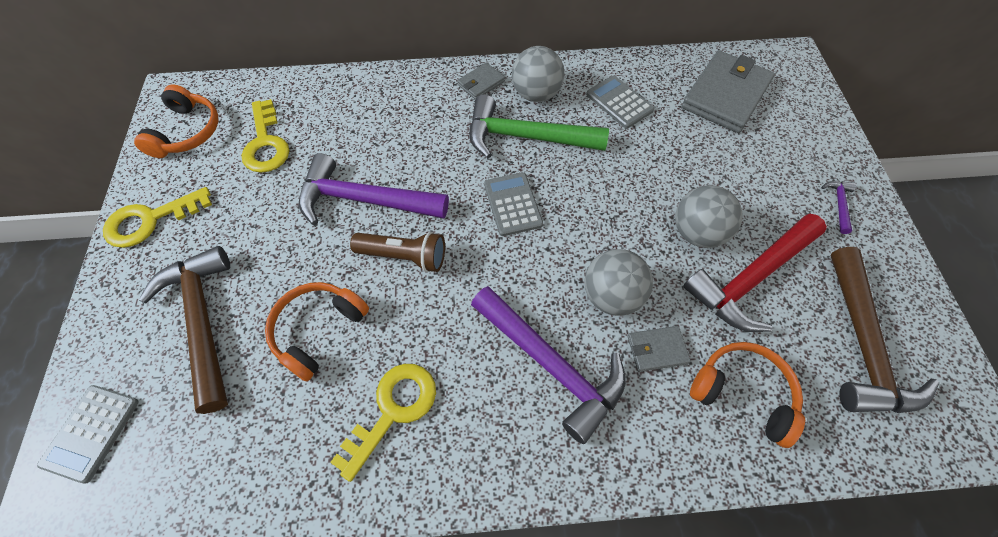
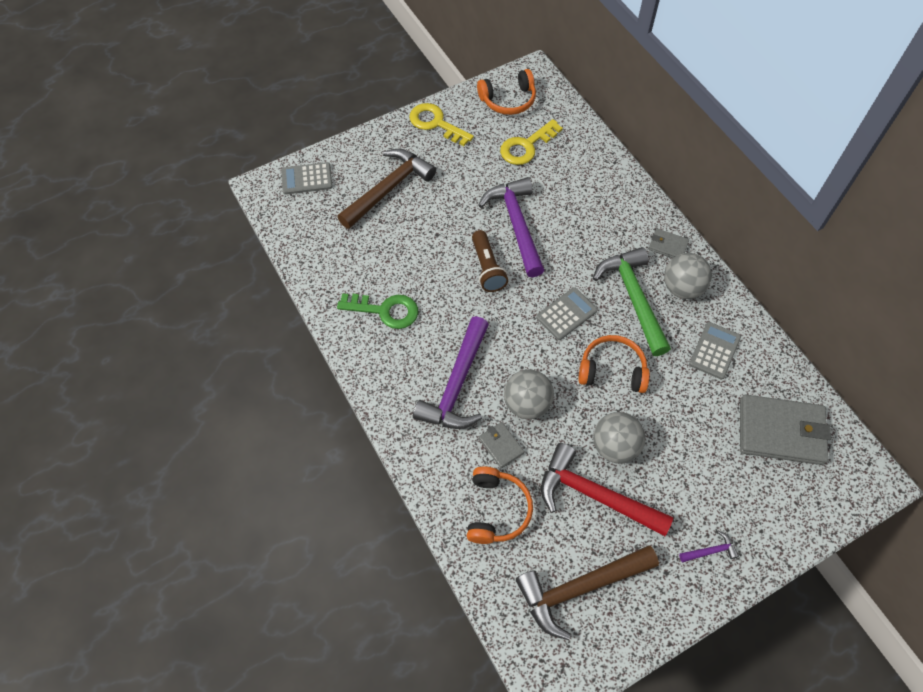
camera: 65 degrees right, 0 degrees up
(318, 330) = (413, 248): orange headphones -> orange headphones (612, 370)
(393, 410) = (385, 310): yellow key -> green key

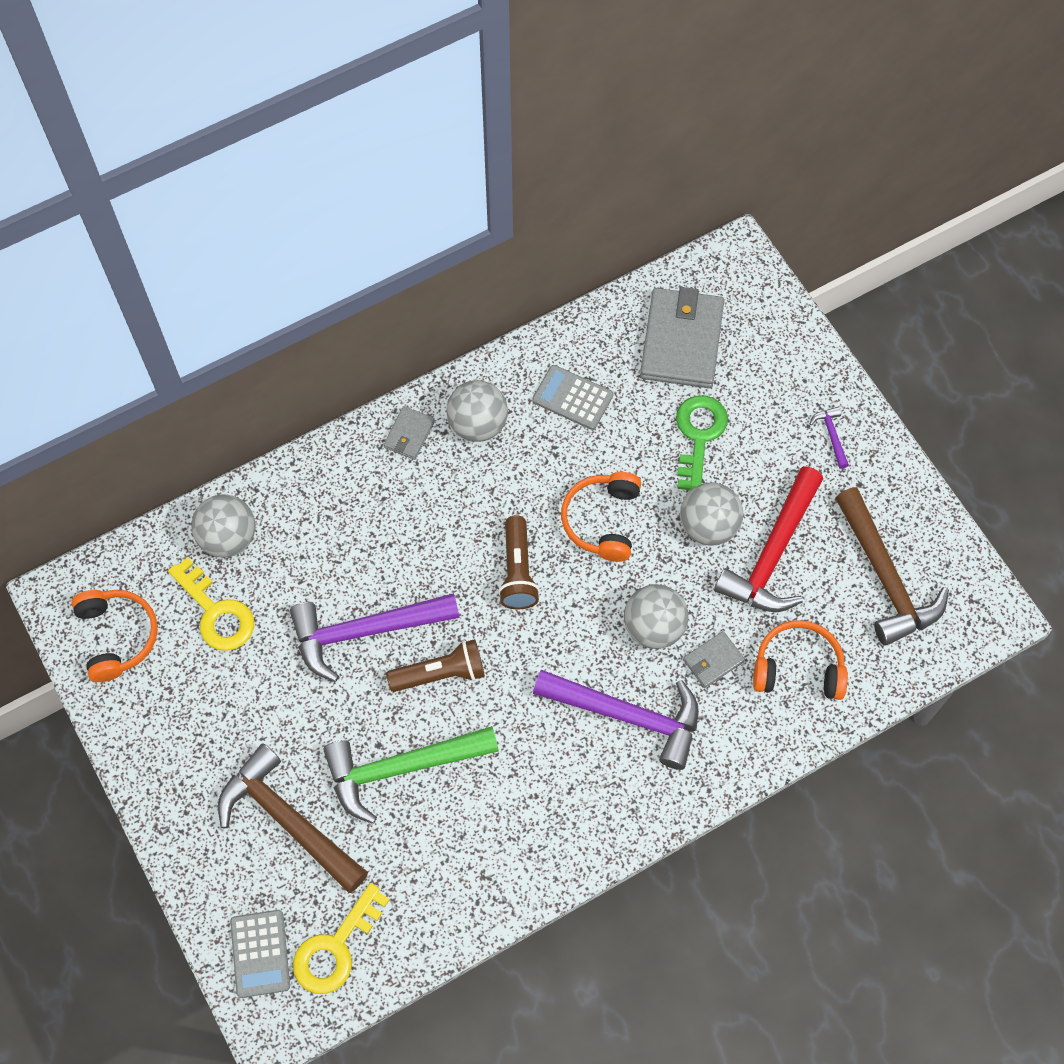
camera: 90 degrees left, 5 degrees up
(385, 310) = (511, 815): green key -> green key (698, 435)
(435, 123) = (157, 750): yellow key -> yellow key (335, 948)
(566, 314) = (518, 571): grey calculator -> brown flashlight
(578, 149) = (228, 538): none -> grey ball
(633, 298) = (493, 486): green hammer -> green hammer (401, 768)

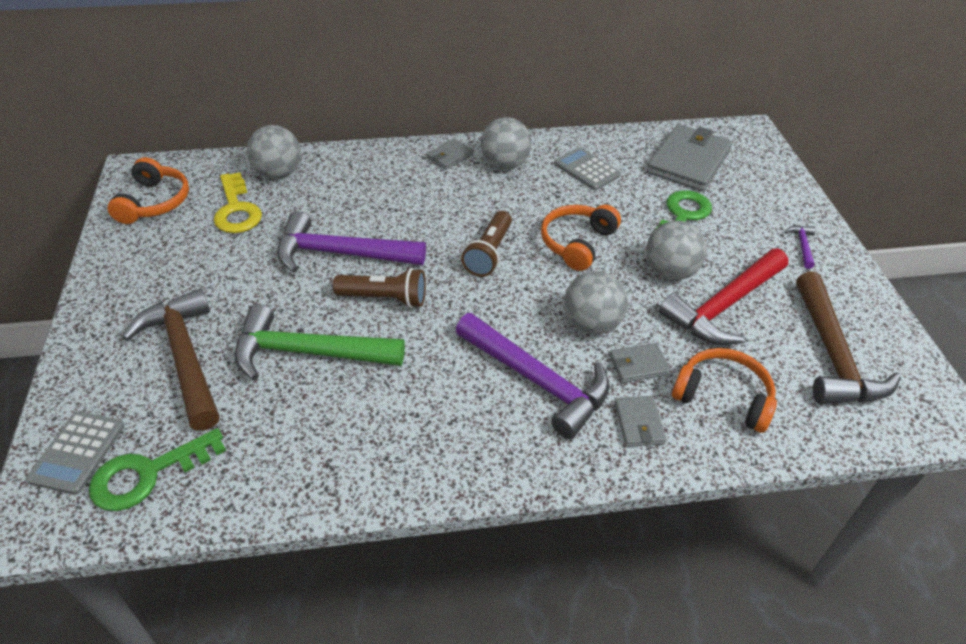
camera: 20 degrees right, 20 degrees down
(335, 948) = (147, 474): yellow key -> green key
(733, 727) = (639, 423): none -> grey wallet

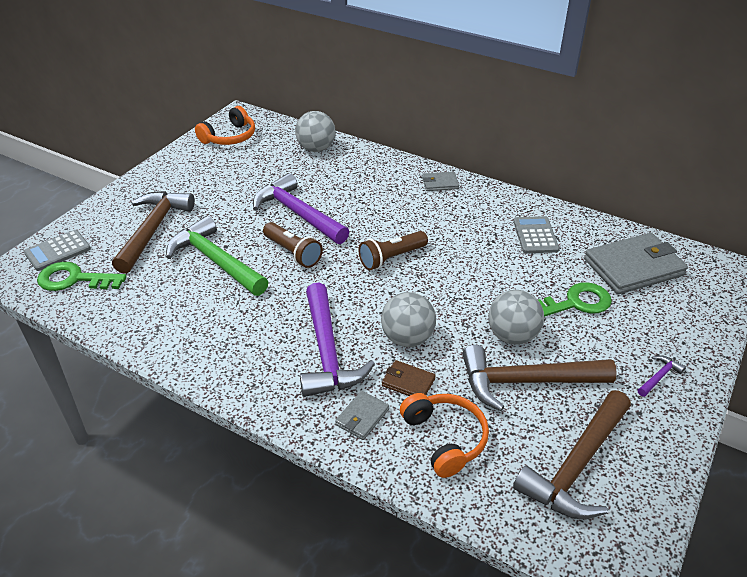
camera: 40 degrees right, 5 degrees down
(237, 210) = (268, 160): yellow key -> none
(504, 164) = (474, 205): grey ball -> none
(577, 243) = (464, 282): orange headphones -> none
(638, 365) = (408, 382): grey wallet -> brown wallet
(724, 306) = (526, 382): red hammer -> brown hammer

